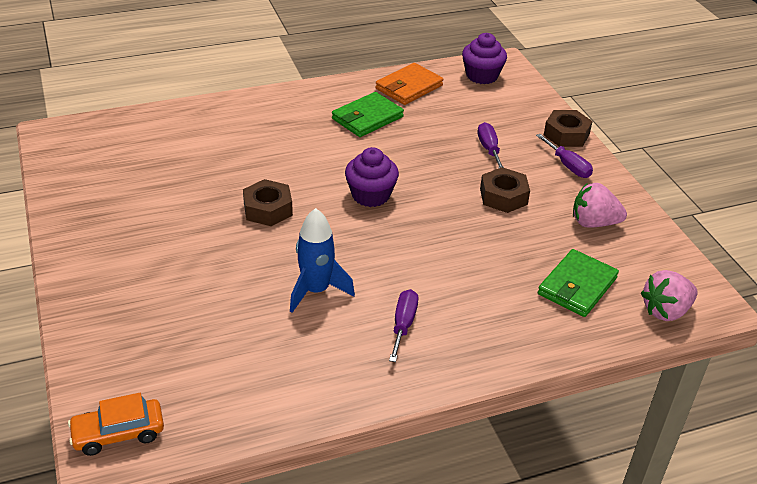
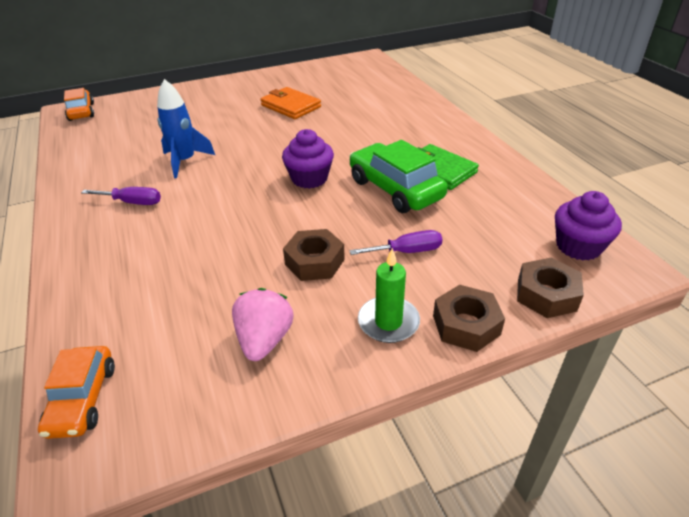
camera: 90 degrees right, 0 degrees up
(268, 209) = (287, 134): brown nut -> brown nut (546, 295)
(397, 145) = (395, 189): none -> green car
(409, 87) = (514, 192): orange wallet -> orange wallet (290, 106)
(568, 166) = (388, 322): purple screwdriver -> green candle
(577, 286) = (150, 316): green wallet -> none
(665, 311) = (83, 399): pink strawberry -> orange car

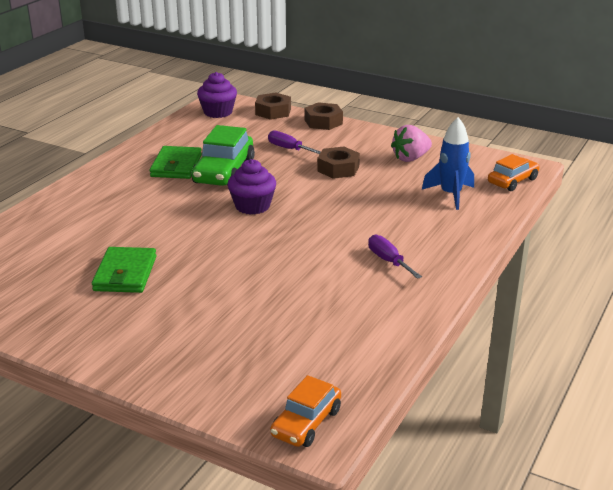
camera: 130 degrees left, 10 degrees down
(185, 161) = (304, 273): blue rocket -> blue rocket (450, 195)
(290, 106) = (125, 274): orange wallet -> green wallet
(388, 322) = (350, 137): green candle -> none

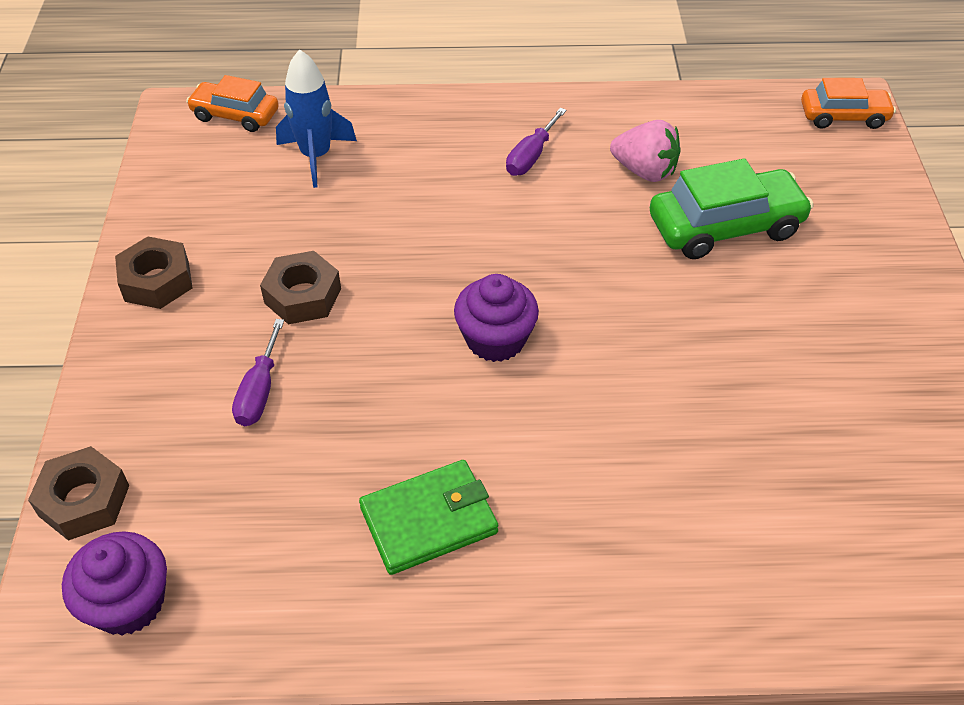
camera: 120 degrees left, 20 degrees up
(125, 274) = (778, 379): green wallet -> none
(224, 172) = (407, 434): green car -> green car (725, 226)
(323, 122) = (107, 395): brown nut -> brown nut (157, 281)
(410, 158) = (214, 230): pink strawberry -> pink strawberry (644, 171)

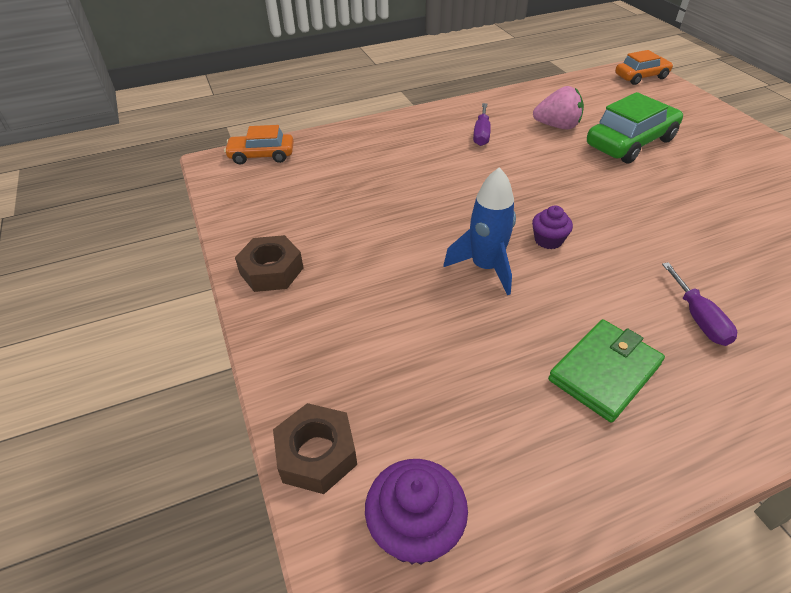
camera: 20 degrees left, 5 degrees down
(259, 391) = (407, 322): purple screwdriver -> purple screwdriver (698, 318)
(302, 296) = (392, 250): brown nut -> none
(316, 156) = (338, 166): blue rocket -> blue rocket (485, 267)
(495, 339) = (548, 240): purple cupcake -> purple cupcake, size x0.62

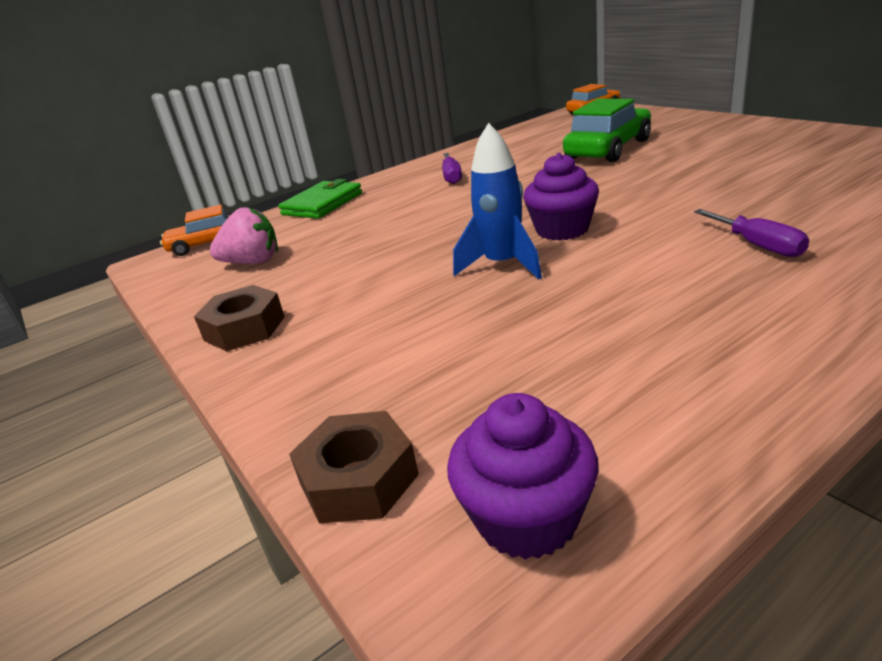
camera: 10 degrees left, 15 degrees down
(548, 240) = (562, 230): purple cupcake -> purple cupcake, size x1.61
(557, 126) = (528, 155): pink strawberry -> pink strawberry (253, 262)
(604, 372) = (684, 310): green wallet -> green wallet (322, 204)

